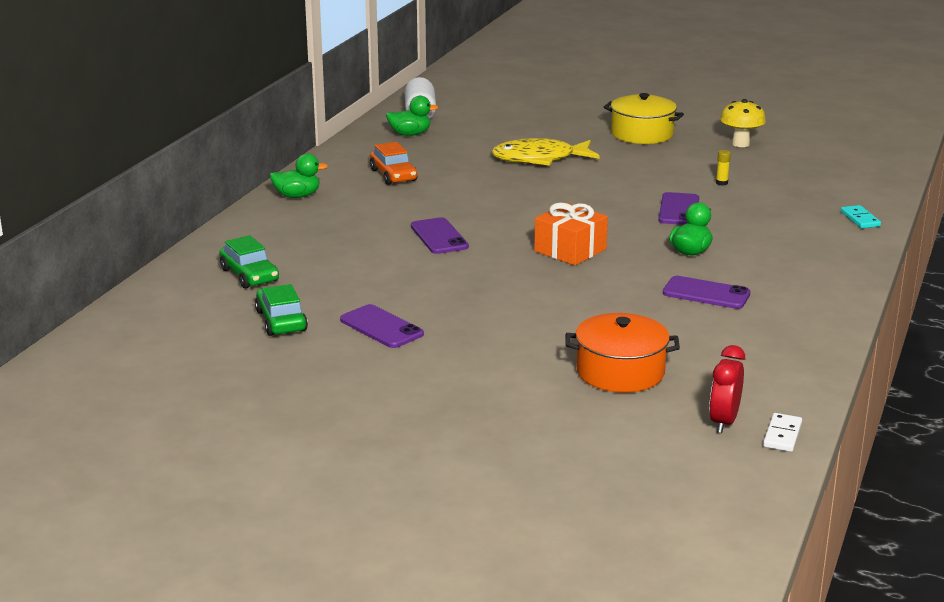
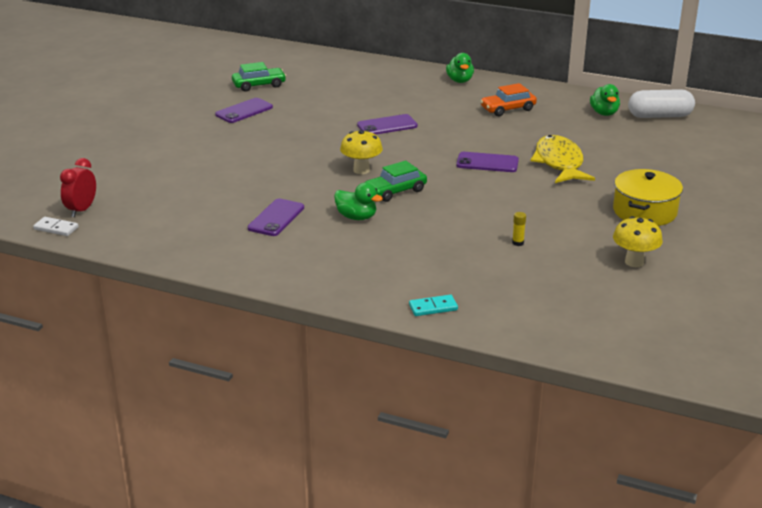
camera: 90 degrees right, 5 degrees up
(249, 275) = (326, 74): green car -> green car (395, 191)
(570, 250) = (361, 170): orange gift -> yellow mushroom
(620, 372) = (161, 180): orange pot -> none
(678, 210) = (448, 218): purple phone -> purple phone (487, 163)
(724, 422) = (81, 210): red clock -> red clock turned 90 degrees counterclockwise

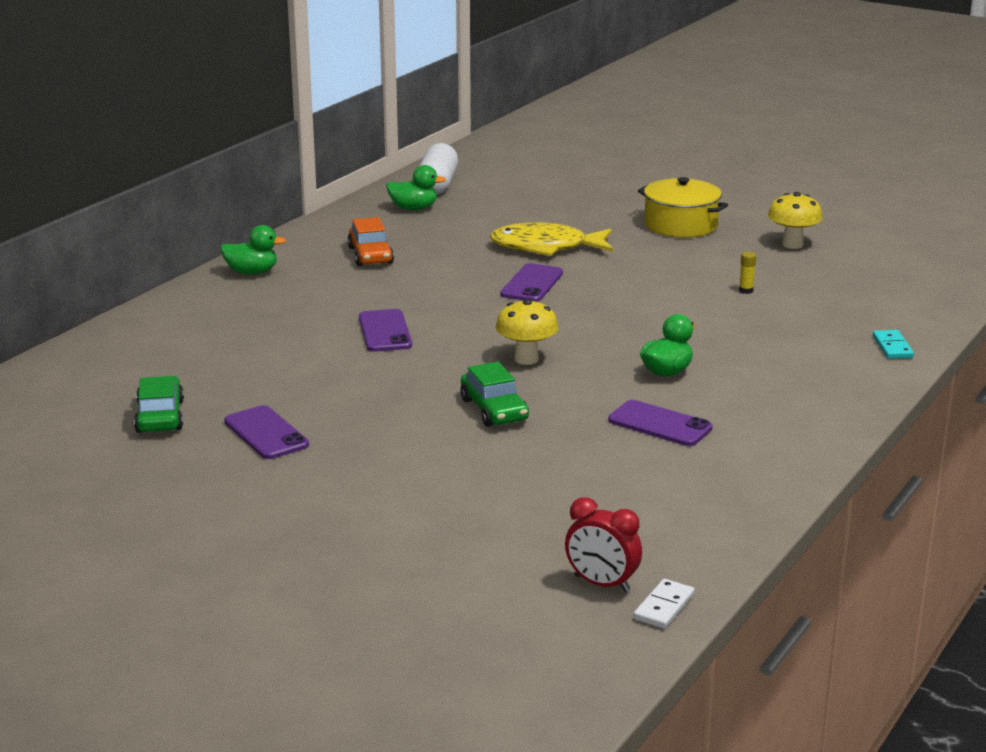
camera: 80 degrees left, 5 degrees down
(395, 191) = (597, 343): green car -> green car (494, 410)

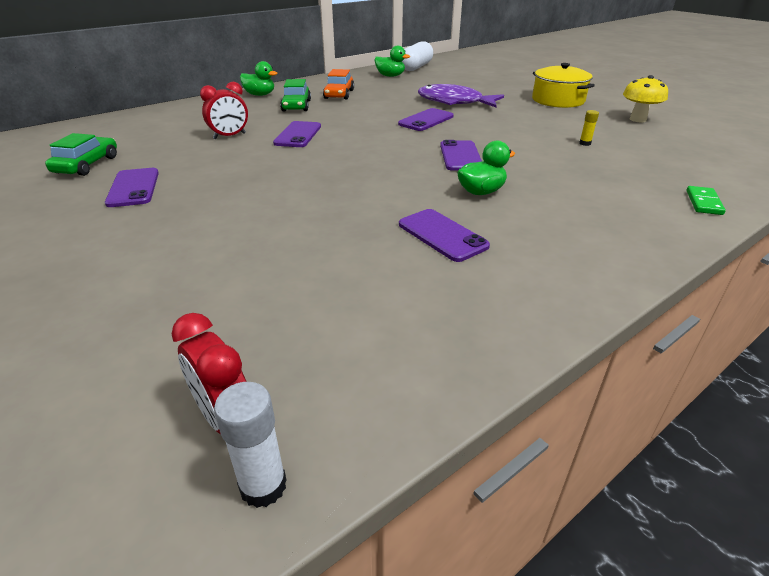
camera: 20 degrees right, 10 degrees up
(295, 347) = (229, 136): none -> red clock
(494, 410) = (315, 198): green car -> green car (296, 106)
(526, 359) = (376, 166): yellow mushroom -> none
(546, 247) = (454, 102): yellow fish -> purple fish
(614, 331) = (460, 156): none -> purple phone
(663, 607) = (263, 486): white domino -> white glue stick
(892, 347) = (704, 202): turquoise domino -> green domino

